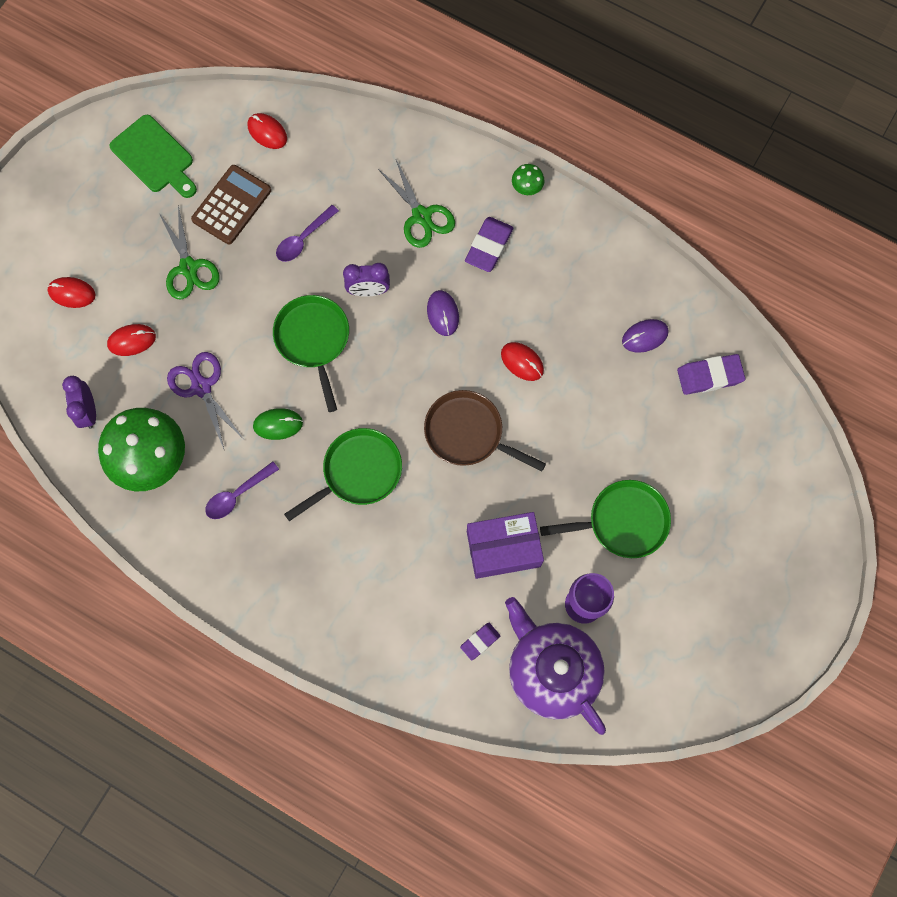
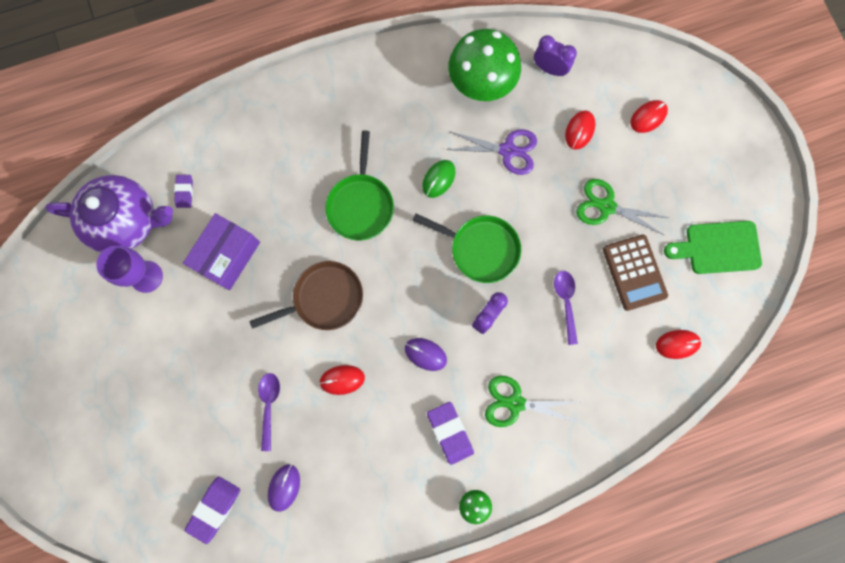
camera: 130 degrees right, 5 degrees up
(237, 495) = (412, 118): purple spoon -> purple spoon (269, 405)
(623, 522) = (173, 350): green pan -> none

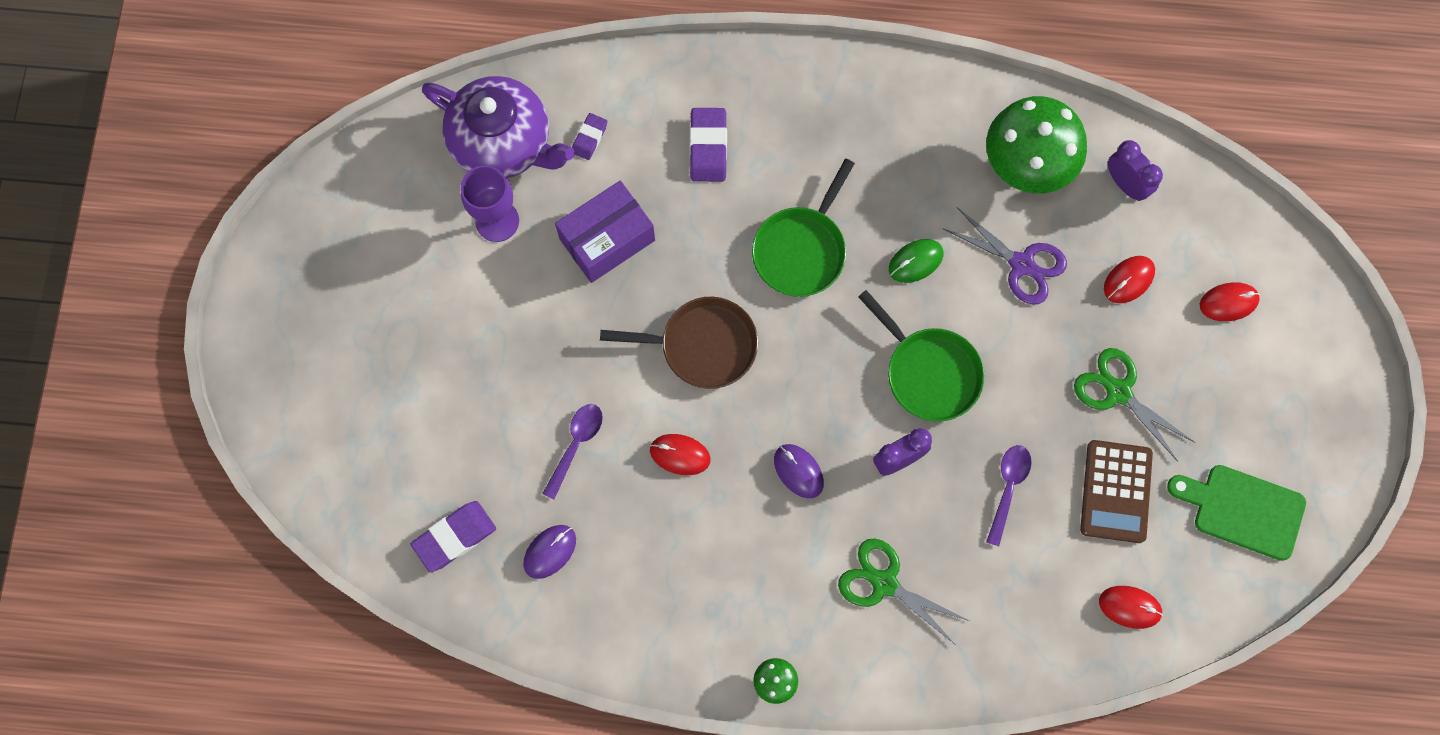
camera: 25 degrees right, 5 degrees down
(450, 432) = (785, 581): purple eraser -> purple eraser (708, 147)

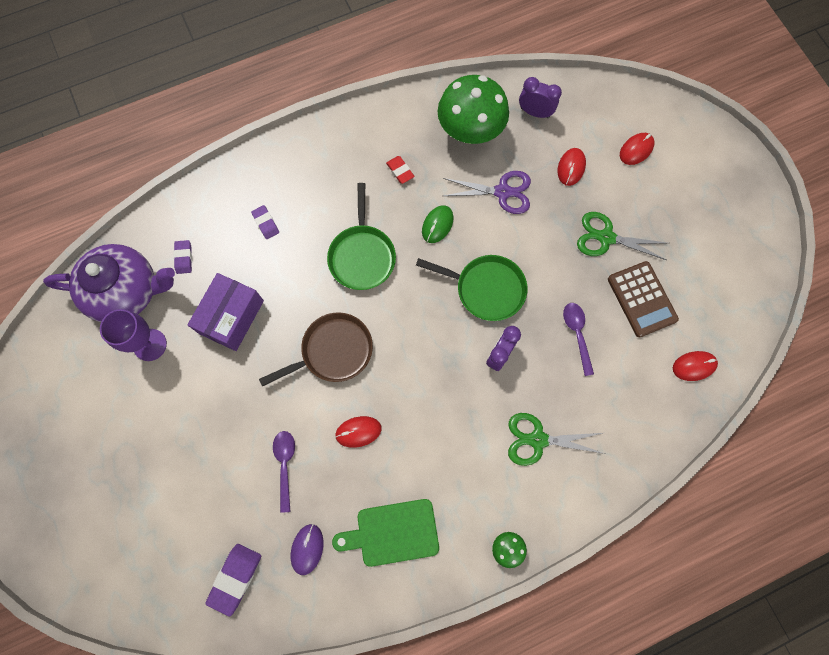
camera: 30 degrees left, 0 degrees up
(708, 147) = (266, 223): purple eraser -> purple eraser, size x0.60
(798, 471) = (441, 398): purple mouse -> none
(908, 169) = (400, 171): none -> red eraser
(1243, 510) = (721, 268): green cutting board -> green cutting board (393, 532)

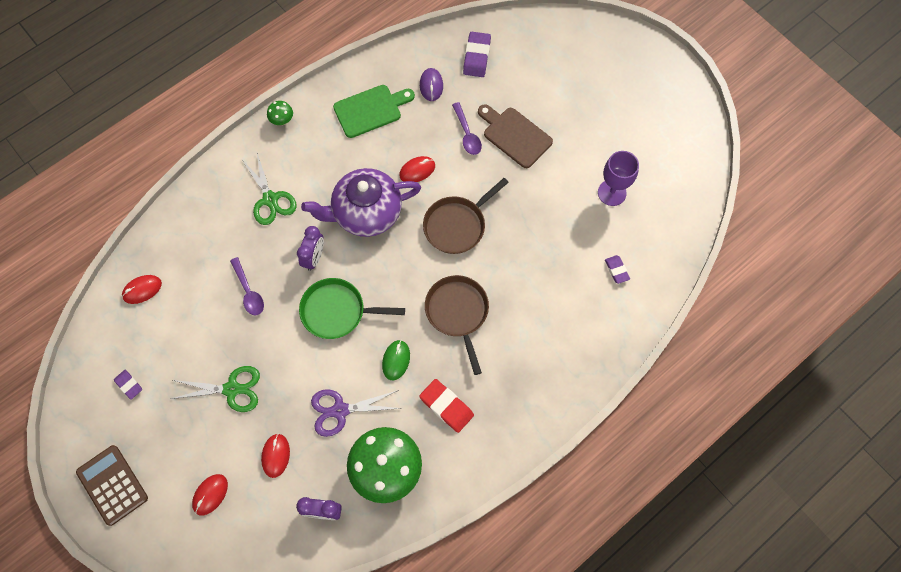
camera: 165 degrees right, 5 degrees down
(127, 291) = (652, 230): purple teapot -> purple teapot (366, 212)
(229, 447) = (515, 135): none -> brown cutting board
(231, 317) = (553, 231): purple box -> none
(266, 223) = (556, 320): purple eraser -> purple eraser (129, 385)
(362, 256) = (458, 313): green pan -> brown pan
(400, 171) = (446, 406): red eraser -> red eraser, size x1.66
(538, 440) = (270, 199): green scissors -> green scissors turned 75 degrees clockwise
(641, 299) = (193, 338): brown calculator -> brown calculator (112, 485)

